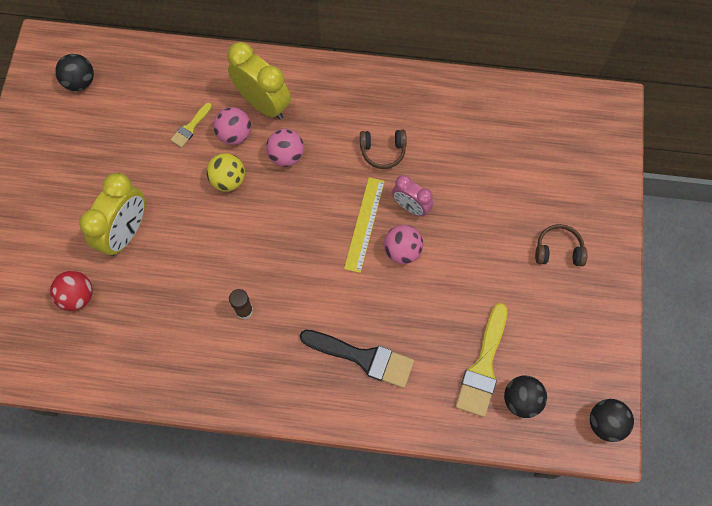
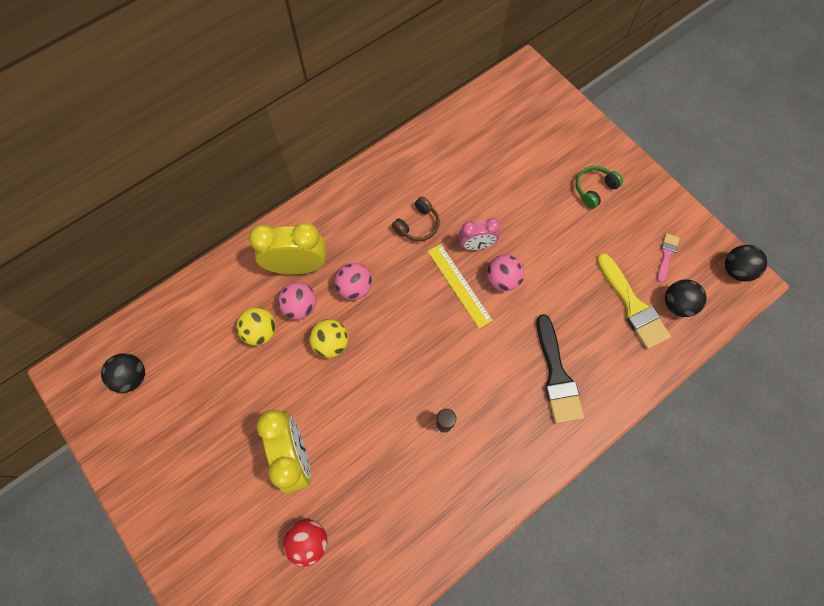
camera: 45 degrees left, 0 degrees up
(190, 127) = (261, 331): yellow brush -> yellow ball
(363, 358) = (557, 375): black brush -> black brush turned 105 degrees clockwise
(558, 250) = (594, 189): brown headphones -> green headphones
(559, 356) = (666, 255): none -> pink brush

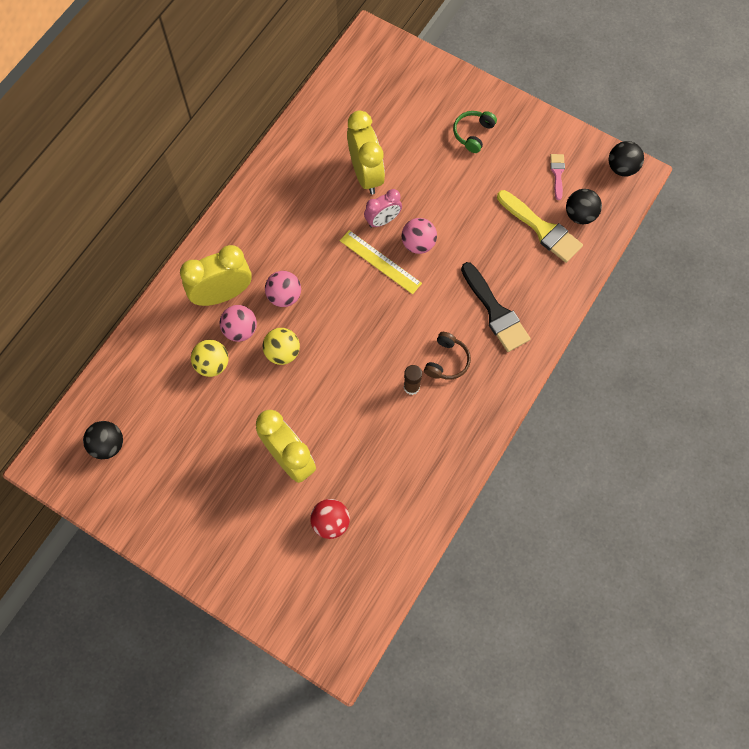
camera: 20 degrees left, 0 degrees up
(417, 225) = (321, 219): brown headphones -> brown headphones (447, 361)
(476, 195) = (366, 174): none -> yellow clock

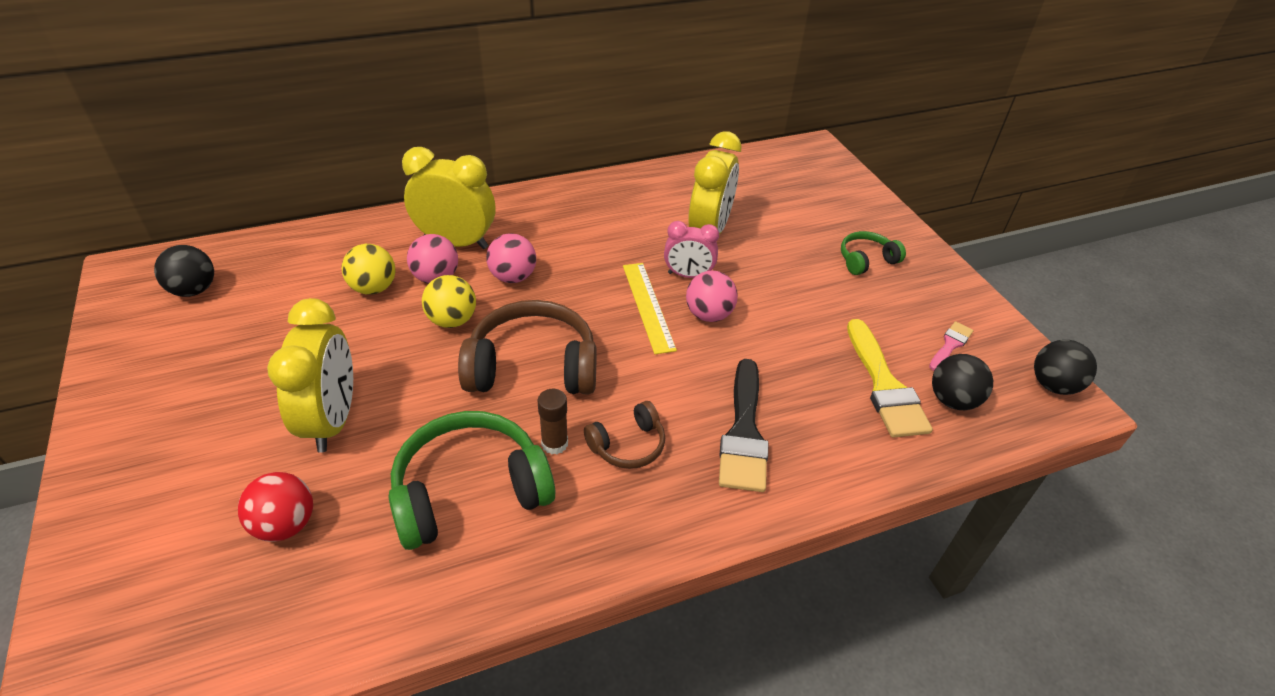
camera: 35 degrees right, 25 degrees down
(357, 350) = (533, 366): none -> brown headphones
(396, 442) = (470, 491): none -> green headphones

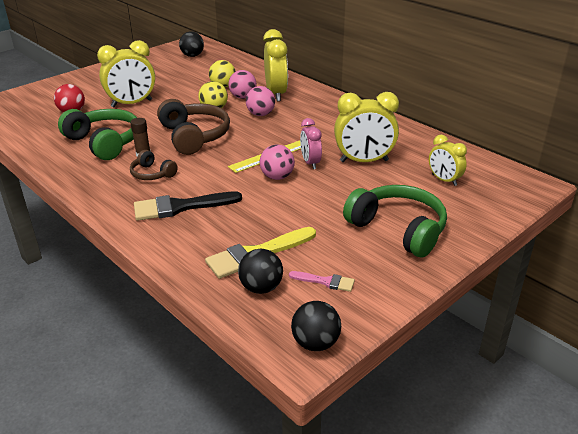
camera: 70 degrees right, 10 degrees down
(781, 195) = (444, 180): none -> yellow clock
(866, 260) = (398, 229): green headphones -> green headphones, size x1.88

